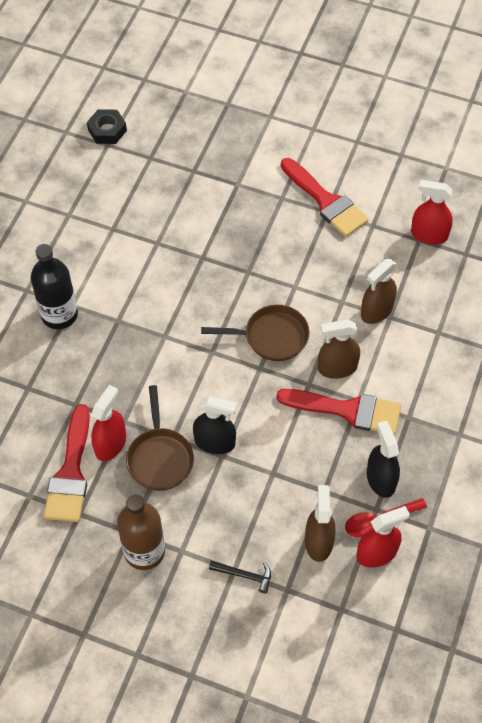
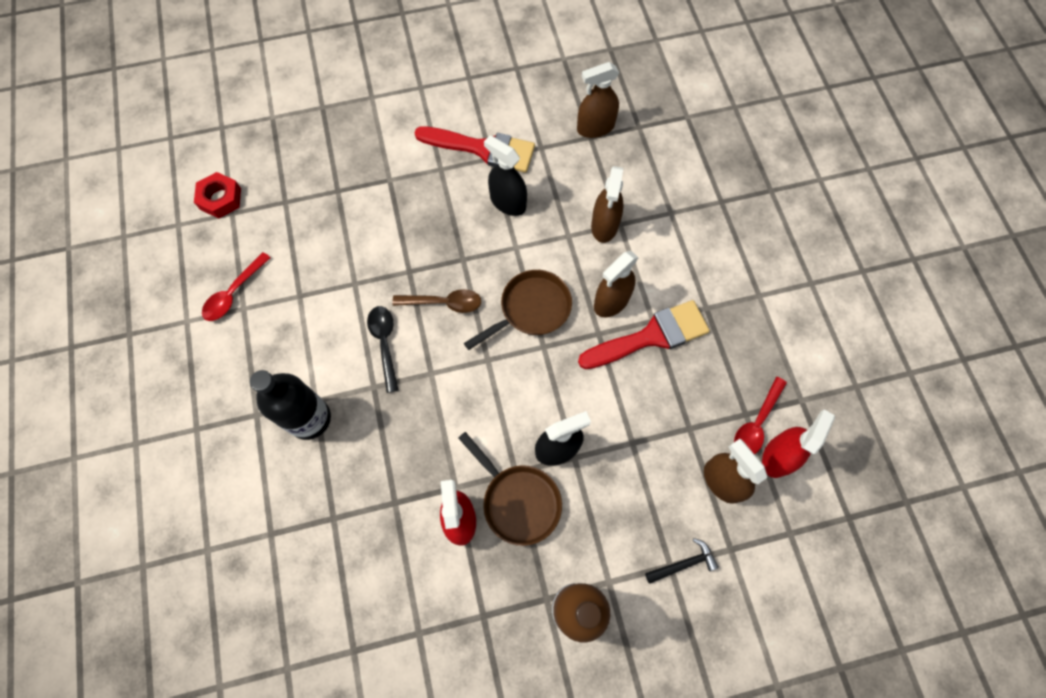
camera: 35 degrees left, 10 degrees up
(69, 201) = (234, 293): none -> red spoon
(70, 472) = (443, 578): red brush -> none
(107, 130) = (220, 199): black nut -> red nut
(147, 296) = (384, 343): none -> black spoon
(211, 294) = (444, 303): none -> brown spoon
(380, 479) = (728, 383): black spray bottle -> black spray bottle (508, 202)
(429, 235) = (595, 127): red spray bottle -> brown spray bottle

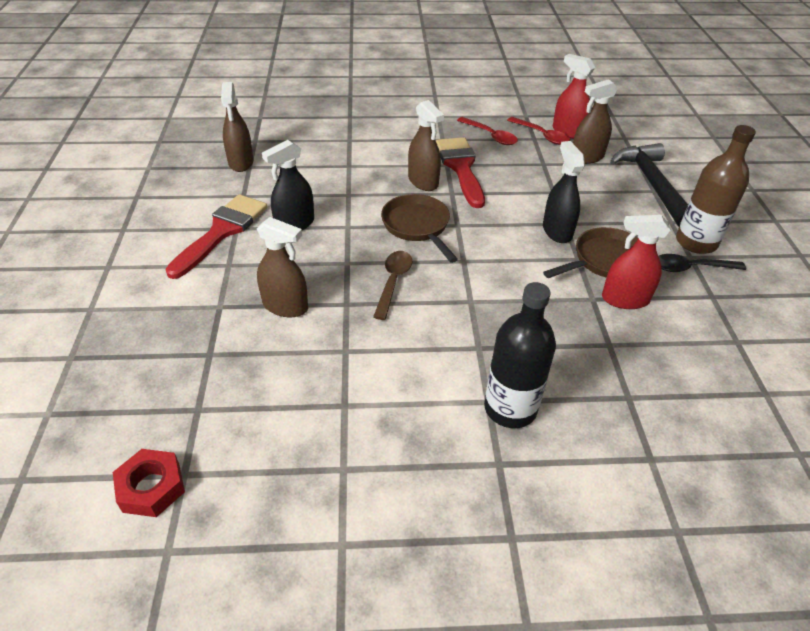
camera: 80 degrees left, 25 degrees down
(234, 293) = (316, 479): red spoon -> red spoon (491, 136)
(384, 343) = (429, 333): black spoon -> black spoon (691, 268)
(604, 225) = (347, 173): brown spray bottle -> brown spray bottle (285, 306)
(683, 563) = (651, 184): black hammer -> black hammer, size x2.22

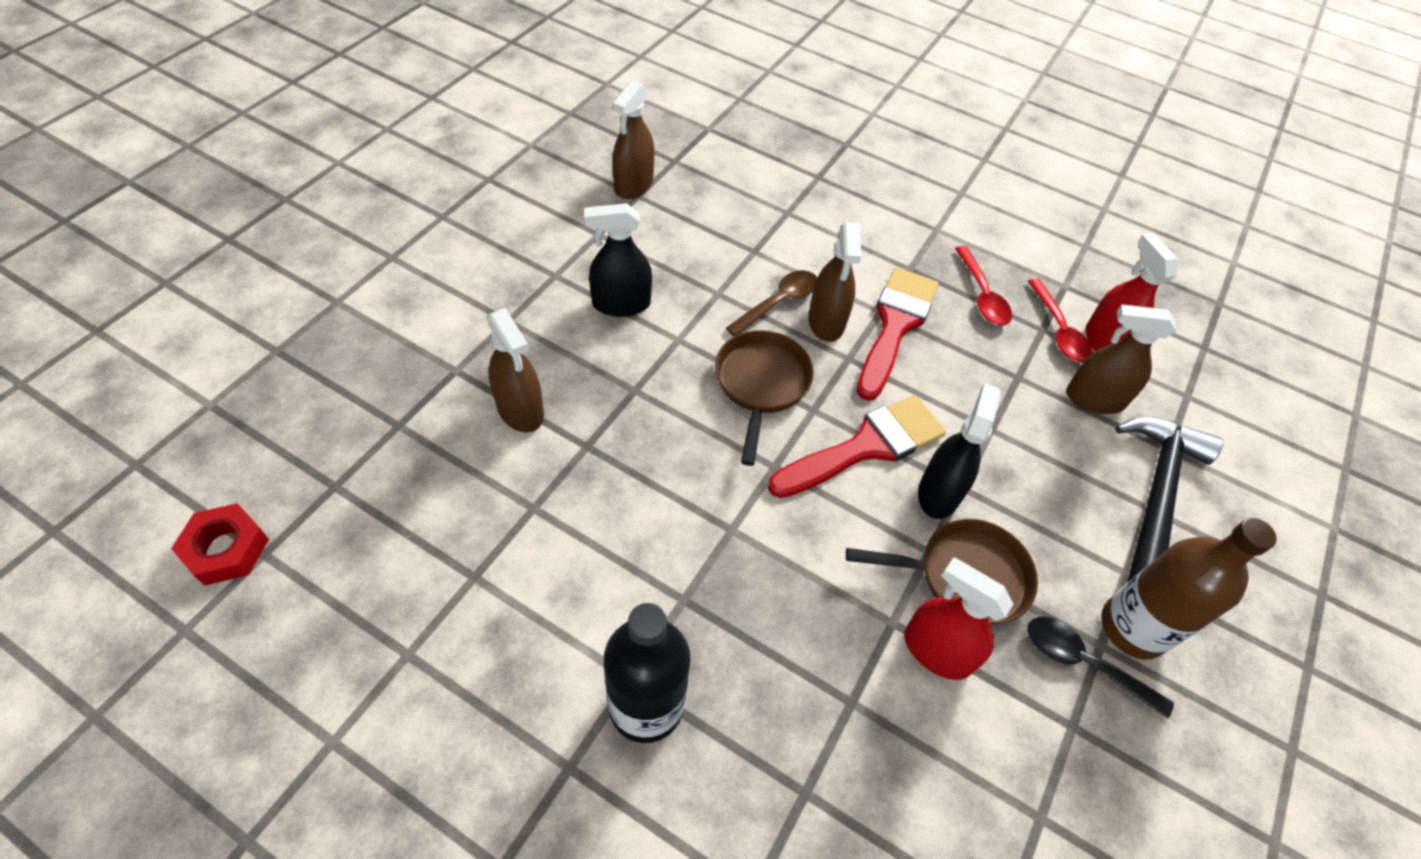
camera: 30 degrees right, 10 degrees up
(222, 232) = (536, 272): red brush -> red brush (866, 447)
(393, 282) = (663, 447): brown spoon -> brown spoon (778, 302)

